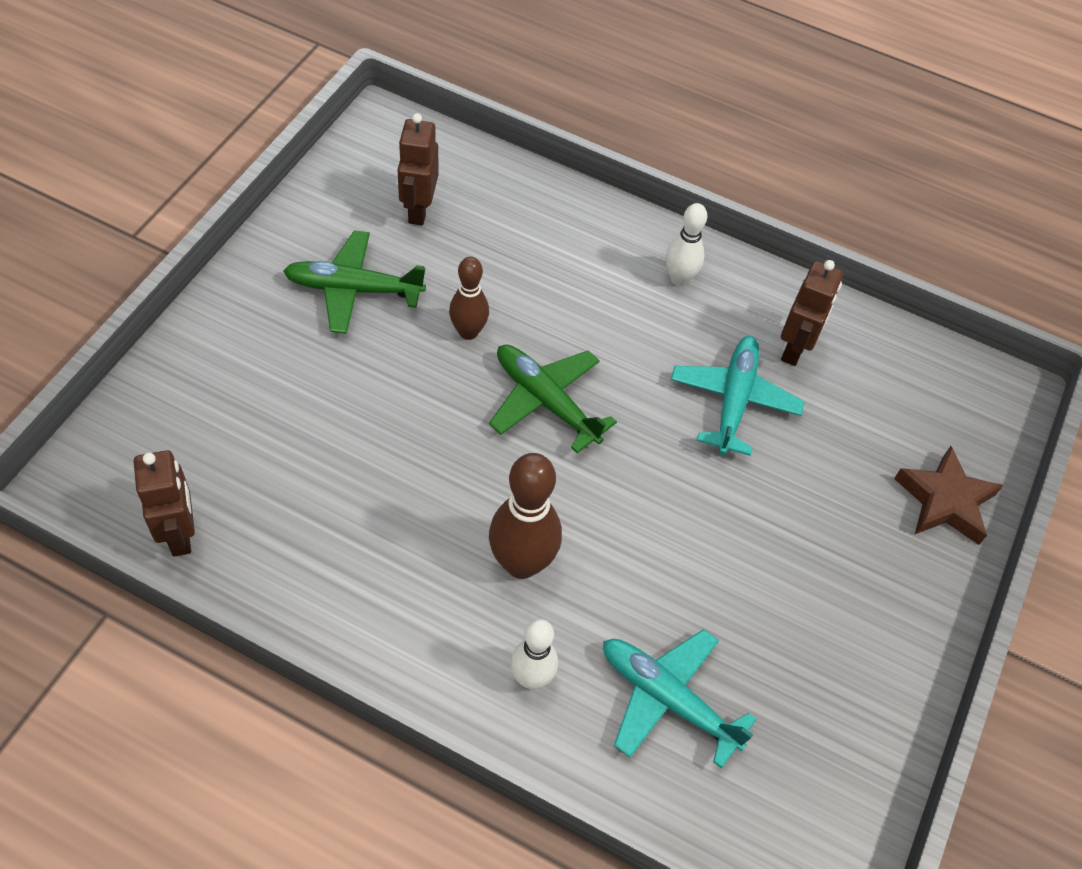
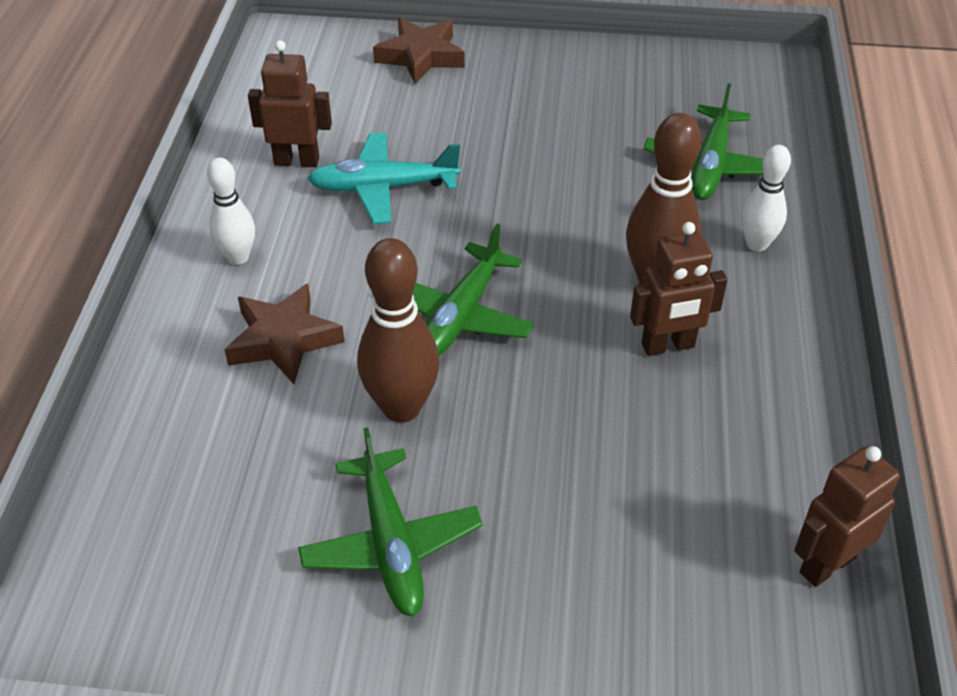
camera: 105 degrees left, 10 degrees down
(418, 210) = (220, 526): brown robot -> brown robot (668, 346)
(468, 332) = (401, 407): brown bowling pin -> brown bowling pin, size x1.60
(572, 283) = (283, 340): none -> brown star
(668, 699) = (710, 165): turquoise plane -> green plane

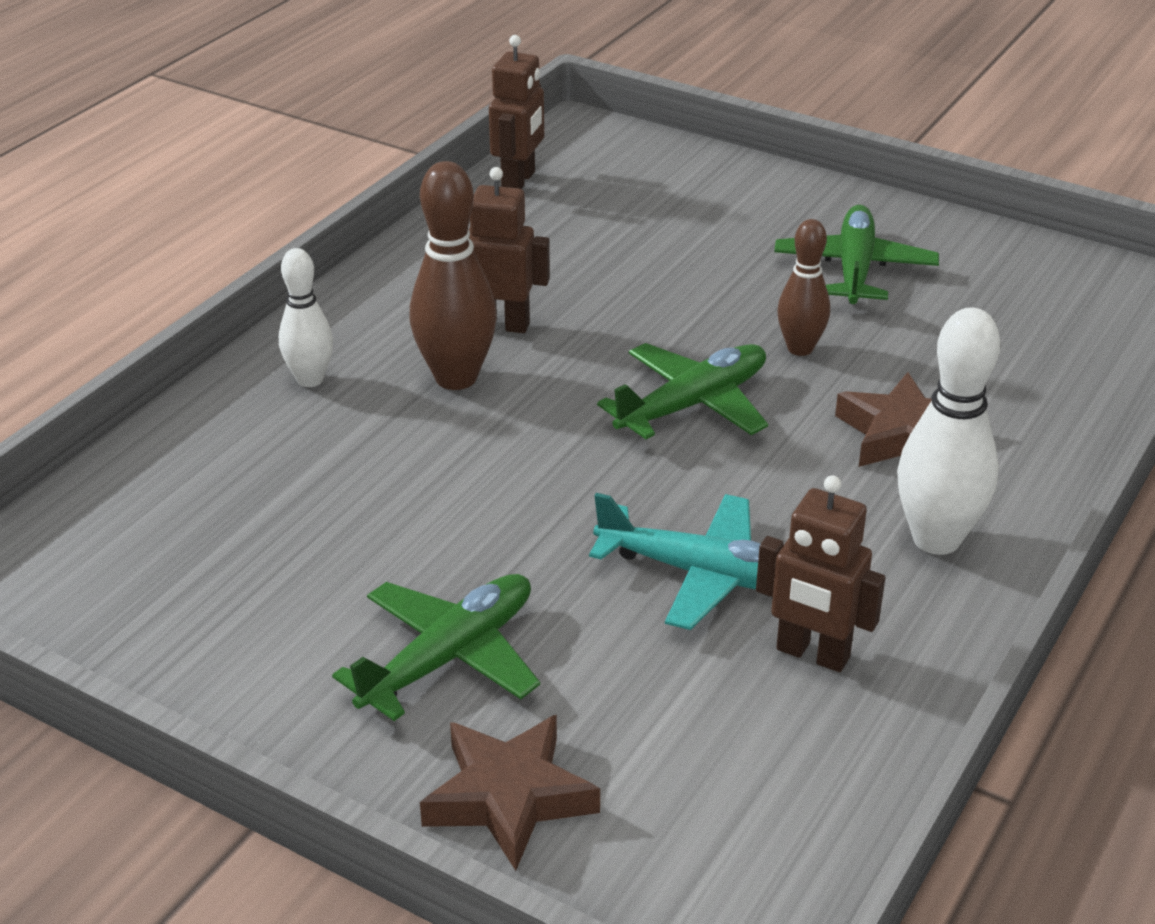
camera: 155 degrees left, 10 degrees down
(238, 257) = (936, 539): white bowling pin -> white bowling pin, size x1.60
(401, 407) = (800, 348): brown bowling pin -> brown bowling pin, size x0.63
(710, 165) = (256, 475): green plane -> green plane (448, 657)
(826, 564) = (519, 181): brown robot -> brown robot turned 60 degrees counterclockwise

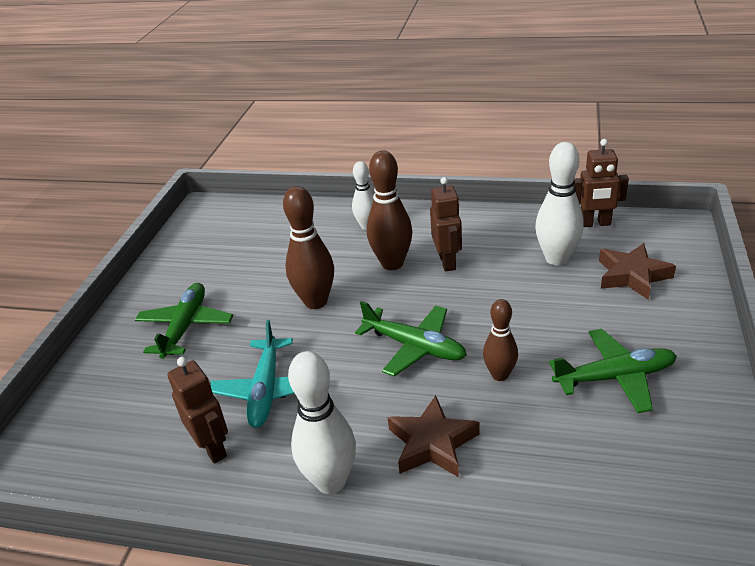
camera: 75 degrees right, 0 degrees up
(448, 657) = (185, 327): green plane -> green plane turned 105 degrees counterclockwise
(498, 480) = (316, 301): none -> brown bowling pin
(509, 797) = (101, 371): brown star -> brown star (632, 276)
(577, 234) = (556, 258): none -> white bowling pin
(812, 654) = (213, 448): brown robot -> brown robot turned 135 degrees clockwise

